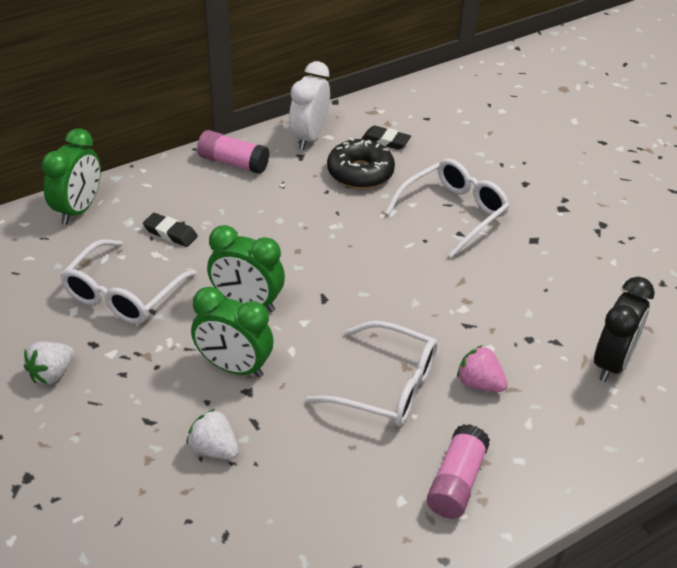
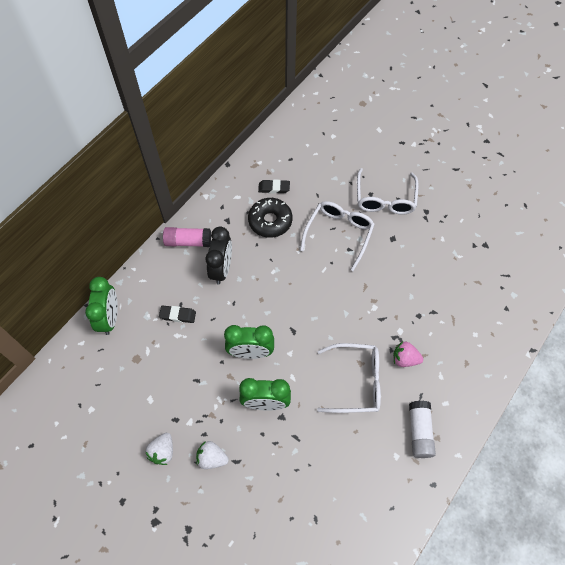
camera: 20 degrees left, 20 degrees up
(123, 294) = (173, 375): white glasses -> white glasses (385, 199)
(214, 449) = (282, 465): white strawberry -> white strawberry (212, 458)
(309, 137) = (225, 202): white clock -> none
(456, 482) = (419, 432): pink glue stick -> white glue stick
(612, 362) = (468, 315): black clock -> black clock (221, 269)

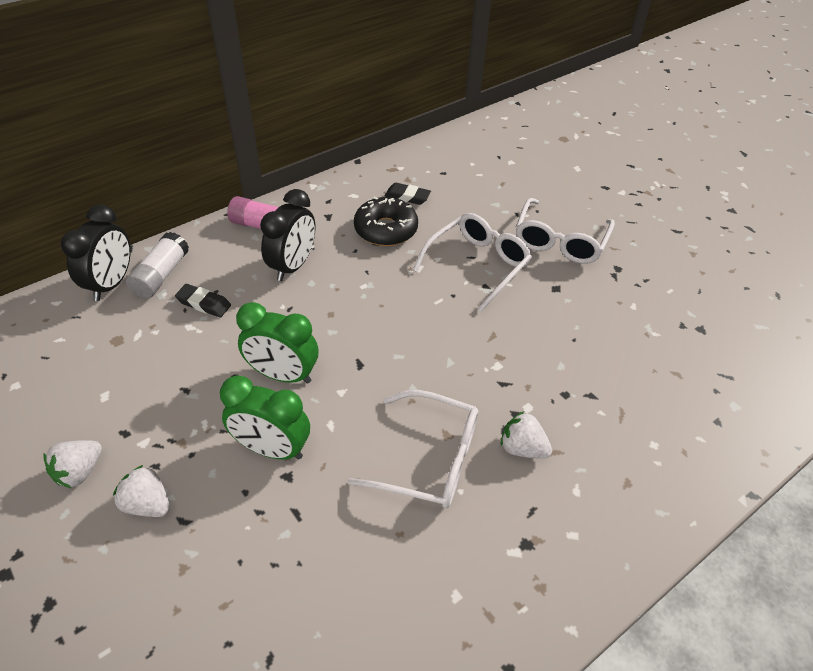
camera: 15 degrees right, 15 degrees down
(110, 318) = (111, 284): green clock -> black clock
(405, 359) = (522, 448): pink strawberry -> white strawberry
(419, 432) = (511, 567): white glue stick -> white glue stick (161, 275)

